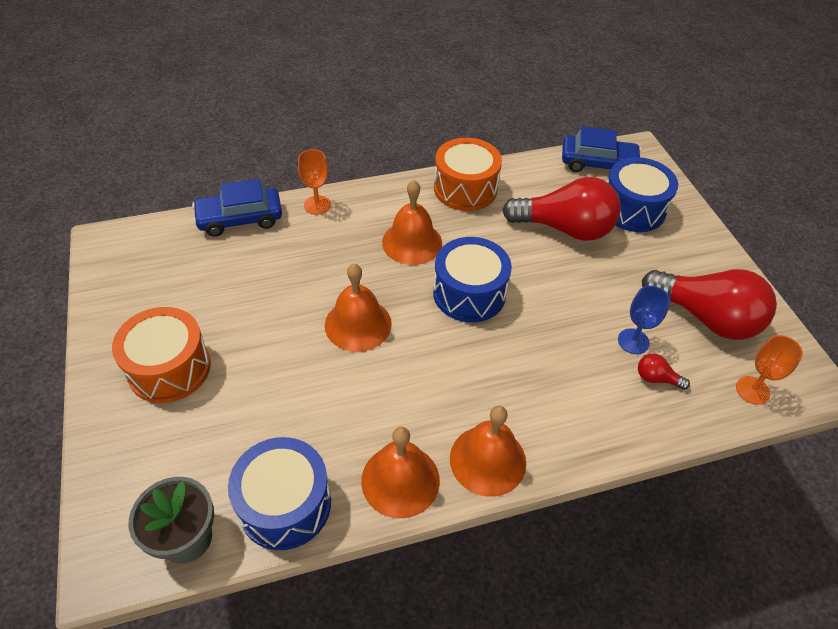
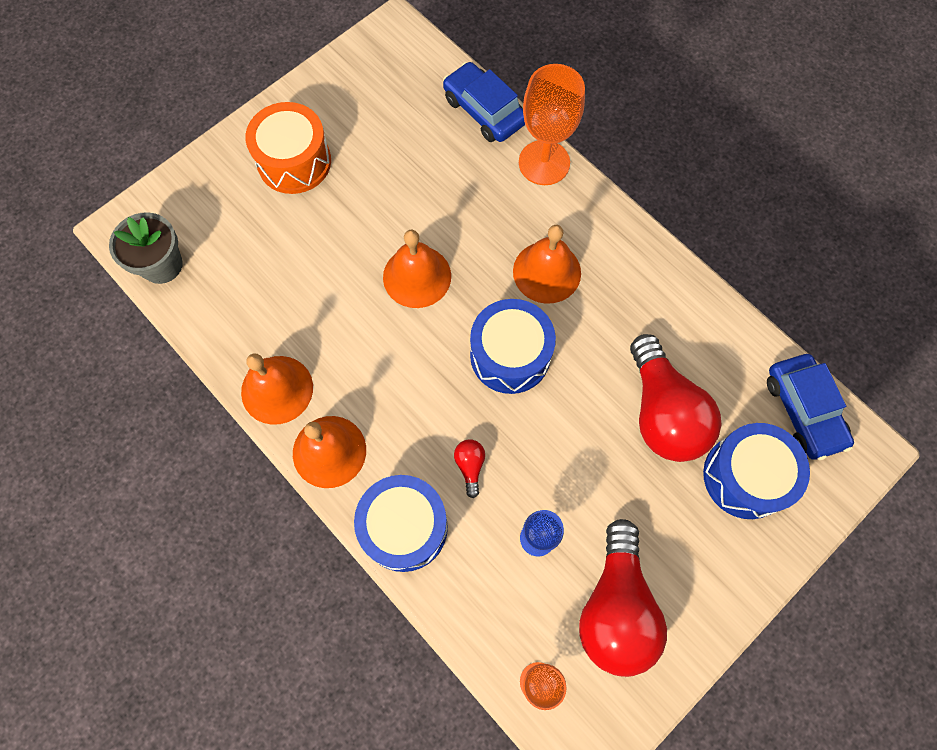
camera: 65 degrees right, 20 degrees up
(285, 504) = (217, 315): blue drum -> blue drum (404, 527)
(317, 205) = (544, 163): orange goblet -> orange goblet, size x1.71
(465, 189) = (659, 286): orange drum -> none
(656, 378) = (500, 576): red light bulb -> red light bulb (470, 466)

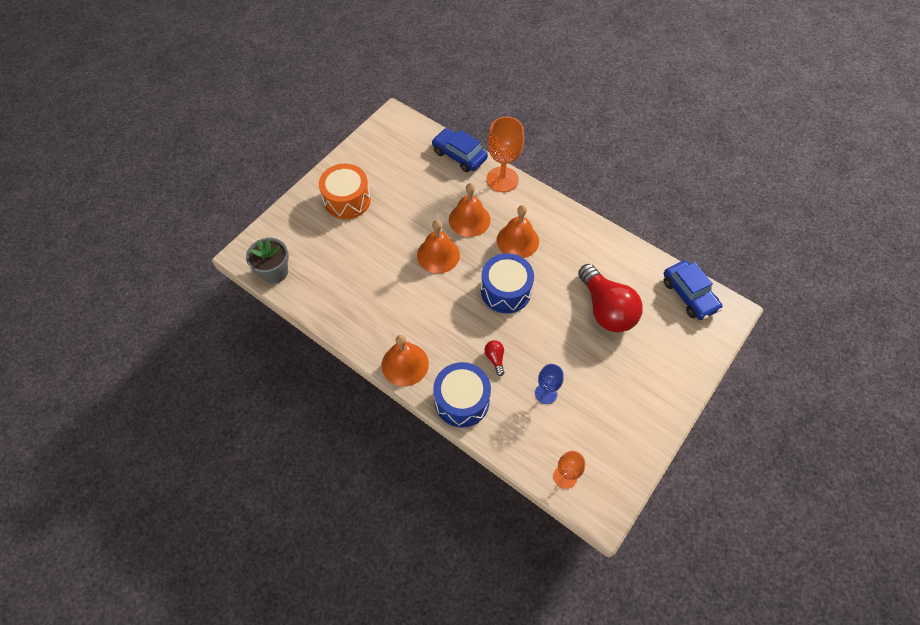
camera: 10 degrees left, 10 degrees down
(277, 389) = (364, 333): orange bell -> orange bell (469, 219)
(615, 607) = (602, 425): red light bulb -> none
(745, 476) = (663, 337): blue drum -> none

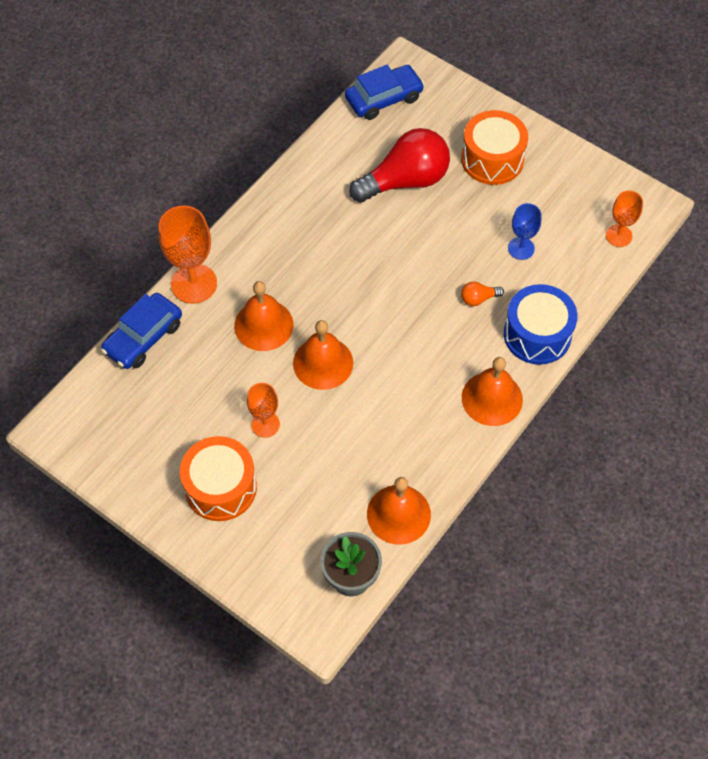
camera: 90 degrees left, 0 degrees up
(391, 222) = (265, 424): none -> orange goblet
(495, 358) = (478, 298): red light bulb -> orange light bulb
(505, 291) = (380, 285): blue drum -> none
(517, 240) = (301, 269): orange bell -> orange bell (398, 514)
(637, 375) = (492, 159): none -> orange drum

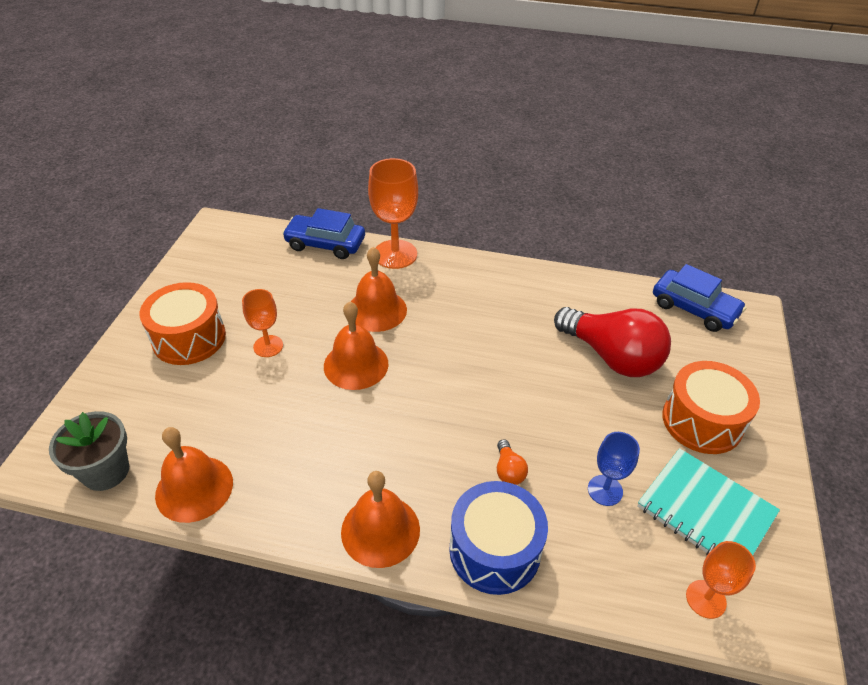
camera: 65 degrees right, 15 degrees down
(478, 298) = (508, 470): orange light bulb -> orange light bulb turned 150 degrees counterclockwise
(561, 200) = (705, 511): none -> turquoise notebook

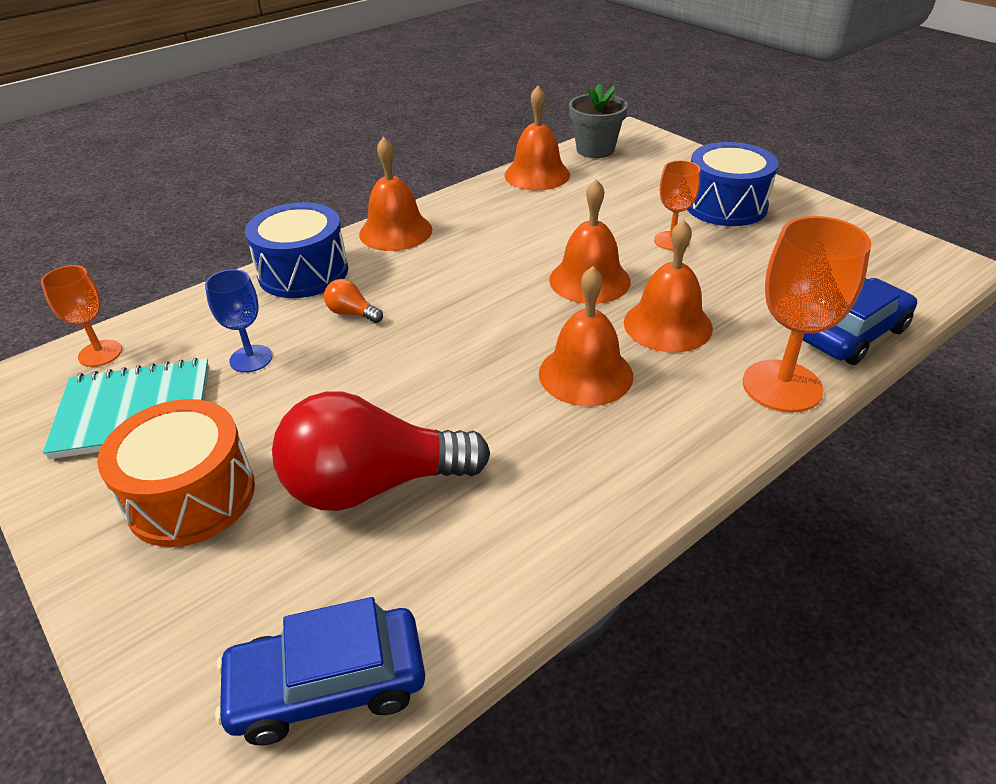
camera: 130 degrees right, 5 degrees down
(189, 338) = (725, 205): orange drum -> blue drum
(454, 323) = (585, 374): none -> orange bell

